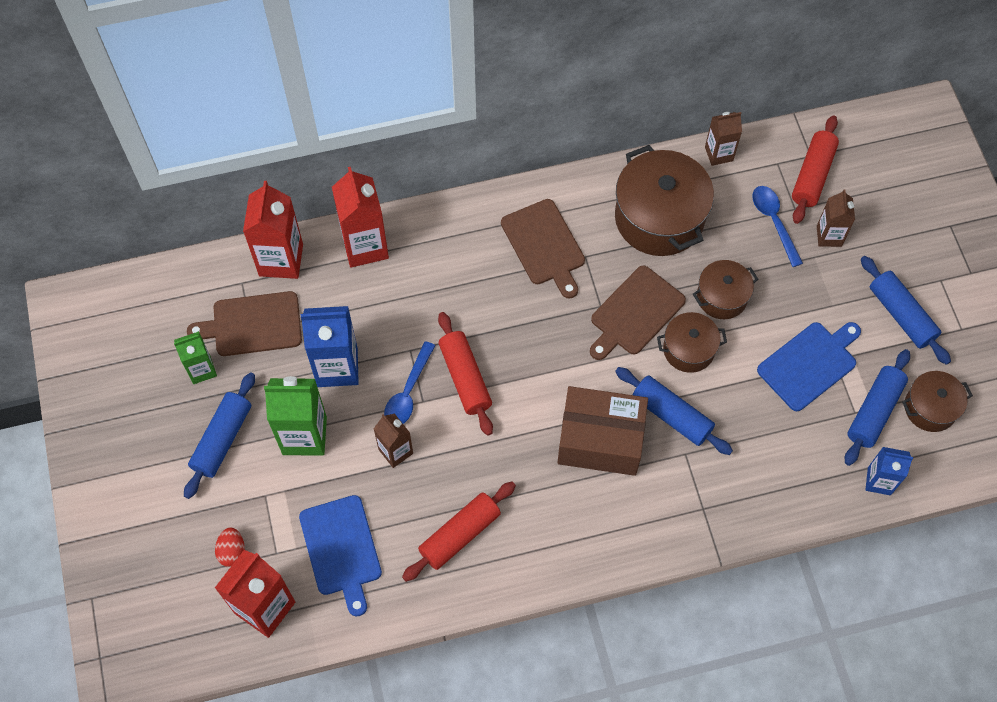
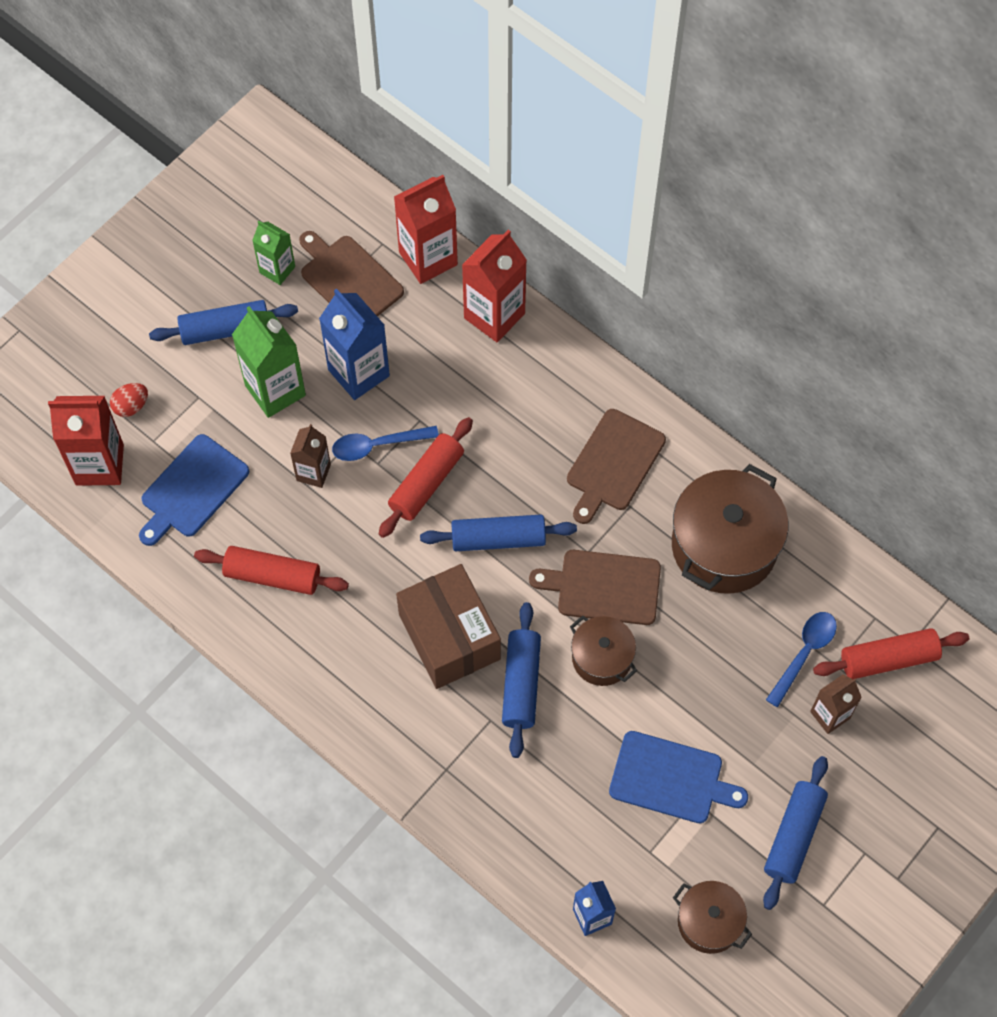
camera: 55 degrees right, 0 degrees up
(719, 154) = (841, 557): brown carton -> none
(722, 297) = (681, 654): brown pot -> none
(874, 411) = (664, 869): blue rolling pin -> blue rolling pin (498, 538)

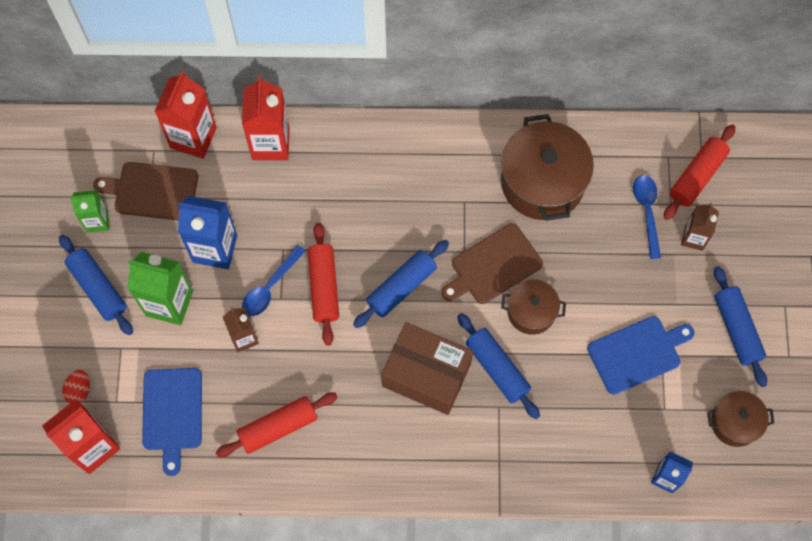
camera: 40 degrees left, 5 degrees up
(225, 329) = (98, 288): blue rolling pin -> blue rolling pin turned 75 degrees counterclockwise
(613, 463) = (430, 182): brown cutting board -> none

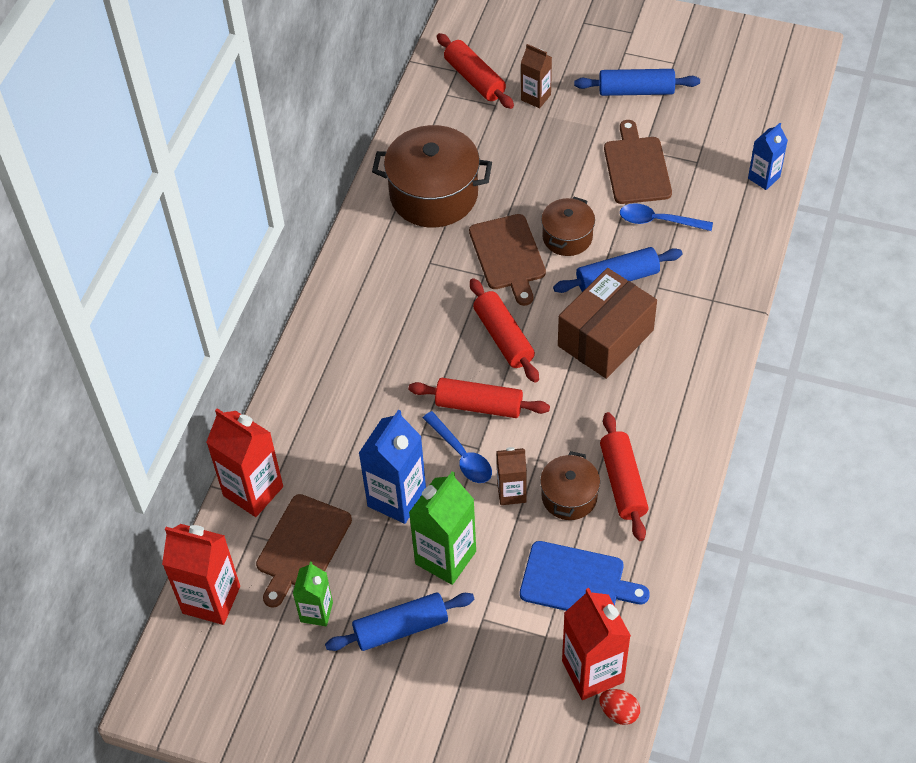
camera: 70 degrees left, 15 degrees down
(79, 390) = (520, 673): red egg -> red egg (619, 712)
(270, 143) = (292, 417): red carton -> red carton (211, 599)
(401, 287) = (503, 337): blue rolling pin -> red rolling pin
(637, 353) = (636, 167): blue cutting board -> brown cutting board
(647, 212) = (496, 124): blue spoon -> blue spoon (658, 221)
(735, 422) = (725, 115): brown pot -> brown pot (569, 496)

